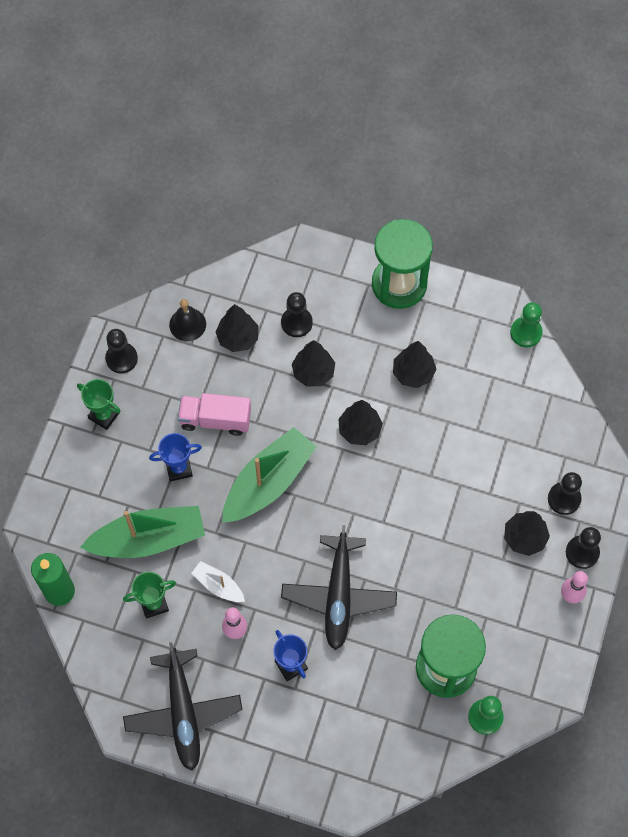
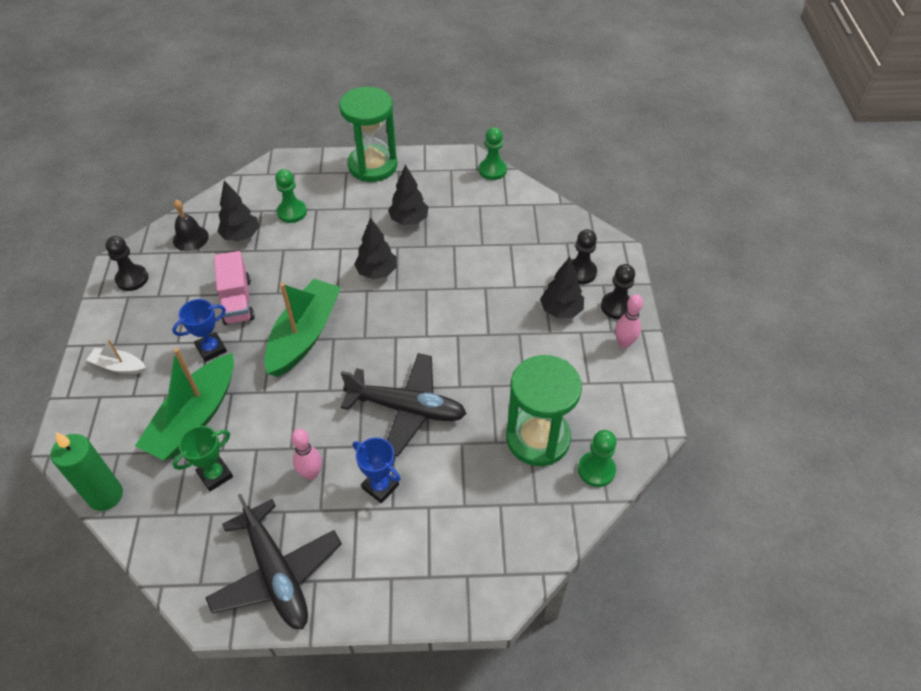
camera: 20 degrees left, 15 degrees down
(104, 415) = (124, 327): green trophy -> none
(148, 539) = (195, 417): green boat -> green boat turned 150 degrees clockwise
(215, 420) = (237, 301): pink truck -> pink truck turned 90 degrees counterclockwise
(218, 585) = (280, 437): white boat -> white boat (119, 366)
(296, 323) = (292, 212): black pawn -> green pawn
(313, 372) = (319, 242): black tree -> none
(338, 596) = (407, 409): black plane -> black plane turned 60 degrees counterclockwise

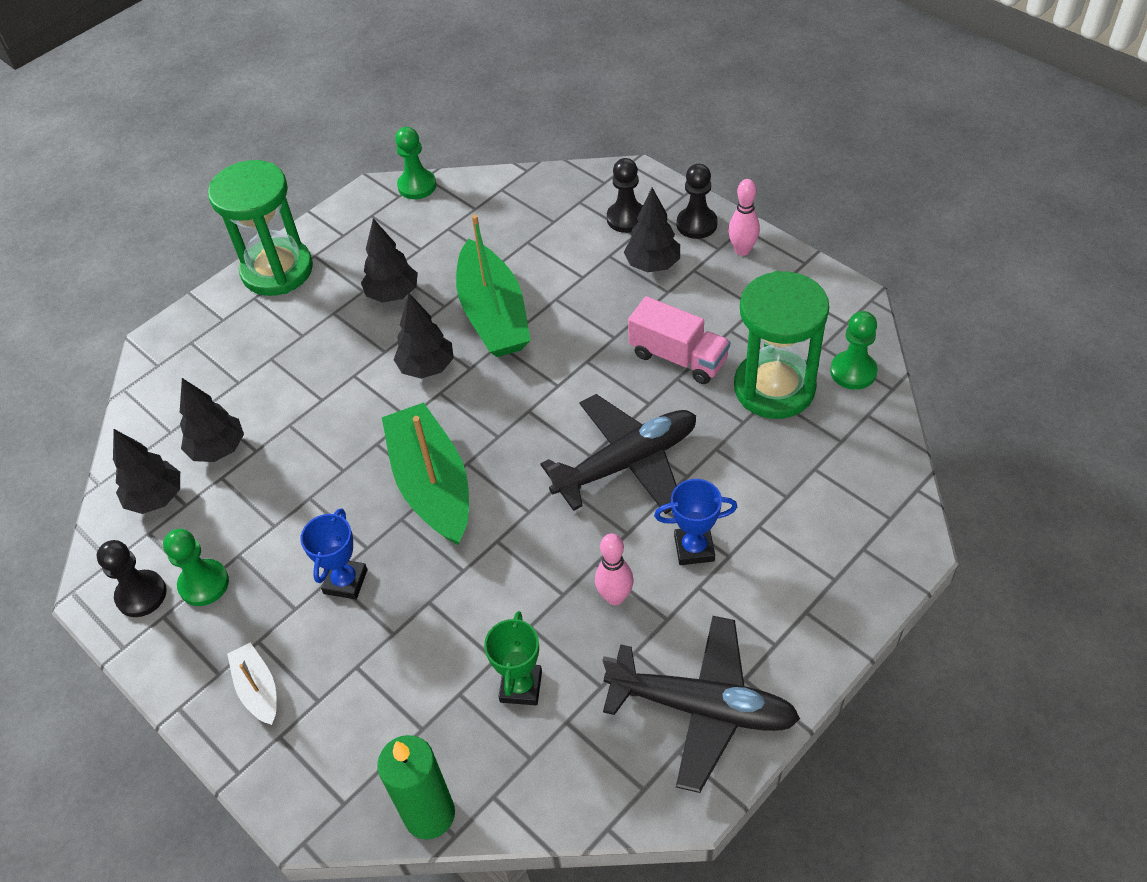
camera: 40 degrees left, 0 degrees up
(119, 366) = (258, 689): white boat -> white boat turned 90 degrees clockwise
(190, 238) = (156, 498): black bell -> black tree
(195, 417) = (422, 657): green boat -> green boat (493, 314)
(237, 301) = (308, 513): pink truck -> pink truck (678, 357)
(292, 212) = (246, 381): green pawn -> green pawn (204, 584)

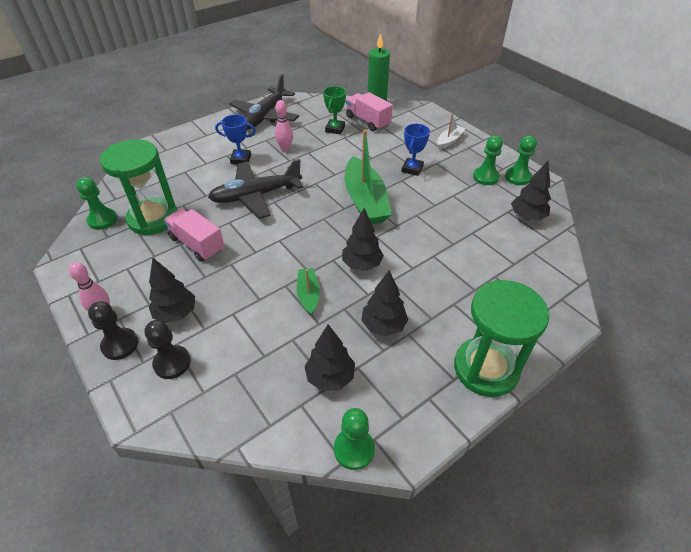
camera: 175 degrees left, 5 degrees down
(141, 595) = (517, 177): black pawn -> green pawn
(218, 449) = (497, 236): black tree -> black tree (330, 377)
(258, 689) = (449, 141): white boat -> white boat turned 120 degrees counterclockwise
(447, 733) = (368, 121): none -> pink truck
(493, 314) = (308, 294): green boat -> green boat, size x0.49
(702, 708) = (265, 116): black plane -> black plane turned 90 degrees counterclockwise

